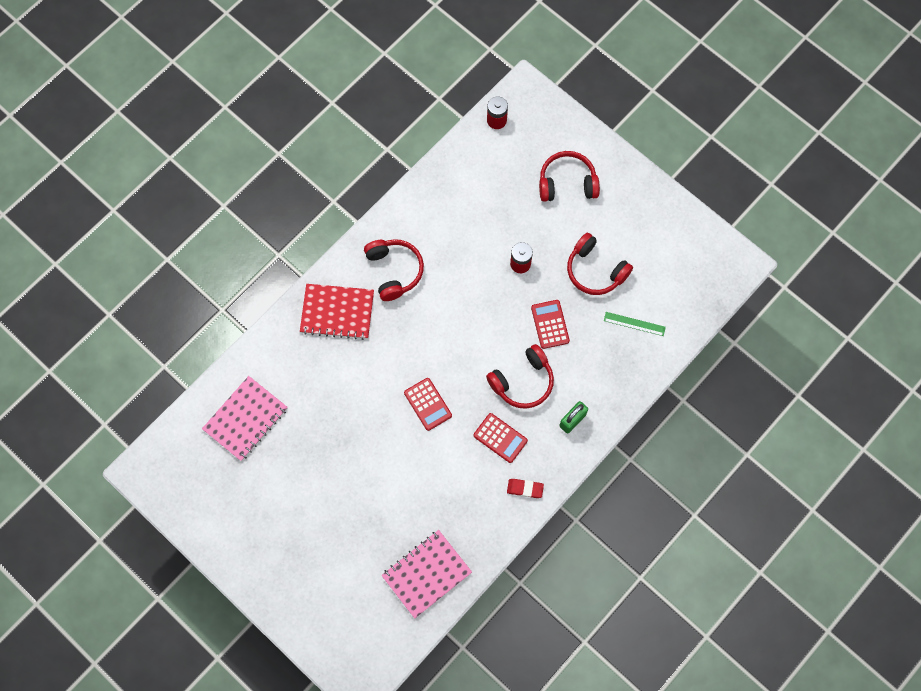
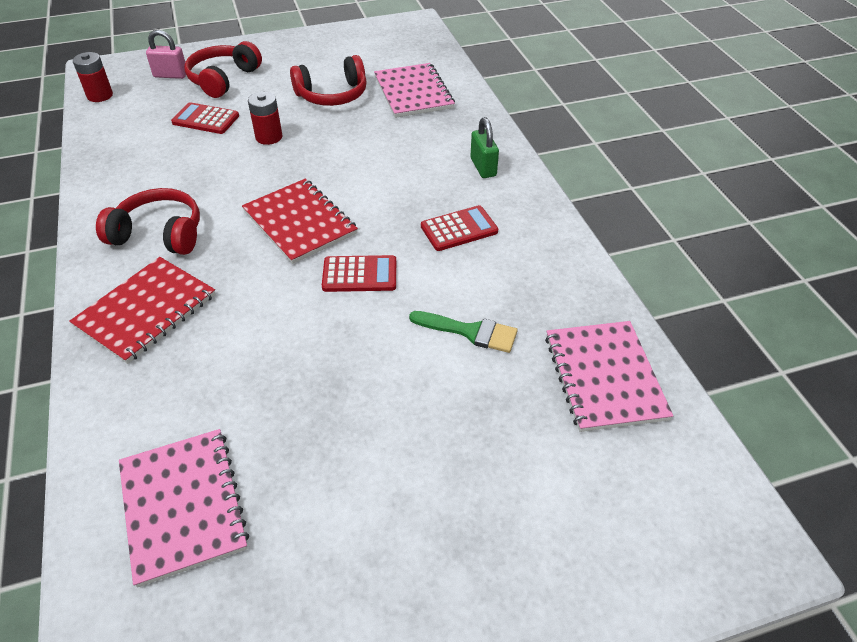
camera: 60 degrees left, 25 degrees down
(419, 488) = (470, 332): none -> green brush
(450, 342) = (300, 222): none -> red notebook
(523, 382) = (405, 185): red headphones -> none
(525, 489) = (540, 234): red eraser -> none
(549, 144) = (170, 75): none -> pink padlock
(550, 324) = (358, 142): red calculator -> red calculator (206, 119)
(634, 324) = (413, 92): green ruler -> pink notebook

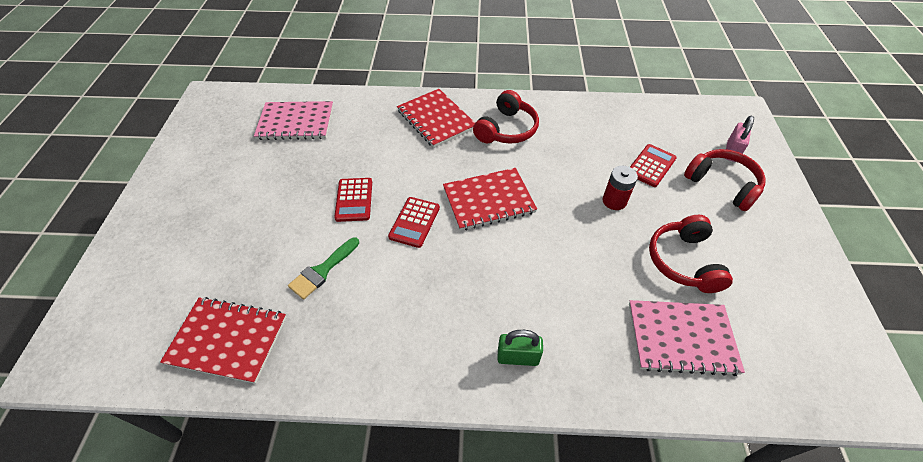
camera: 110 degrees right, 5 degrees up
(100, 95) = (698, 111): red battery -> none
(459, 229) = (434, 302): red calculator -> red calculator (354, 200)
(604, 377) = (228, 340): pink notebook -> red notebook

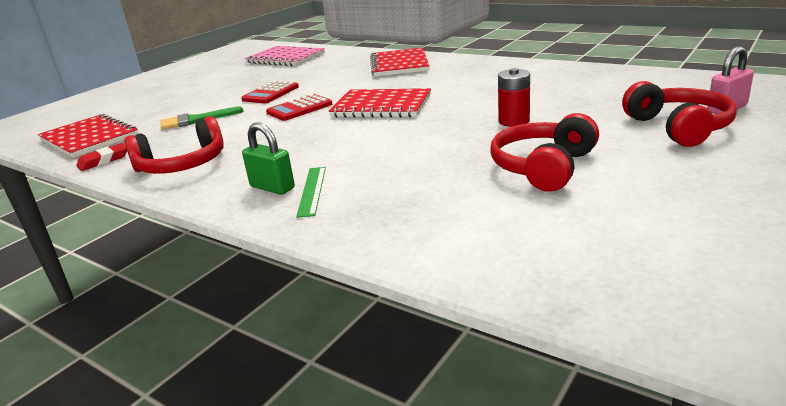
camera: 35 degrees right, 25 degrees down
(299, 374) = (104, 160): none -> red eraser
(507, 129) = (458, 74): red headphones -> red headphones (182, 165)
(554, 349) = (312, 190): none -> green ruler
(651, 166) = (594, 106): red calculator -> none
(681, 338) = (462, 213): pink notebook -> none

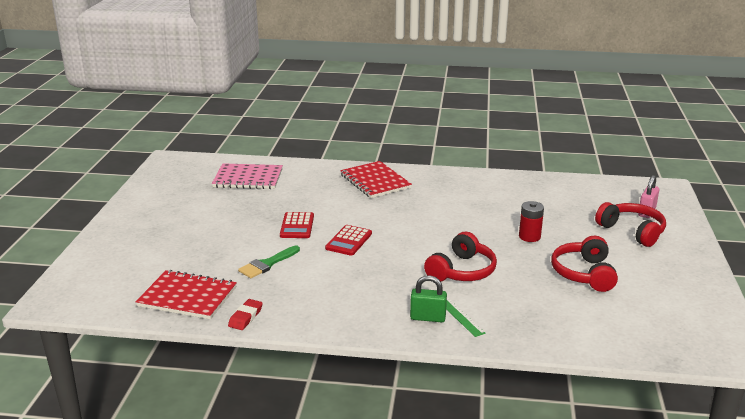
camera: 30 degrees left, 0 degrees up
(182, 165) = (327, 310): red headphones -> red headphones (462, 271)
(381, 106) = (416, 231): red notebook -> none

